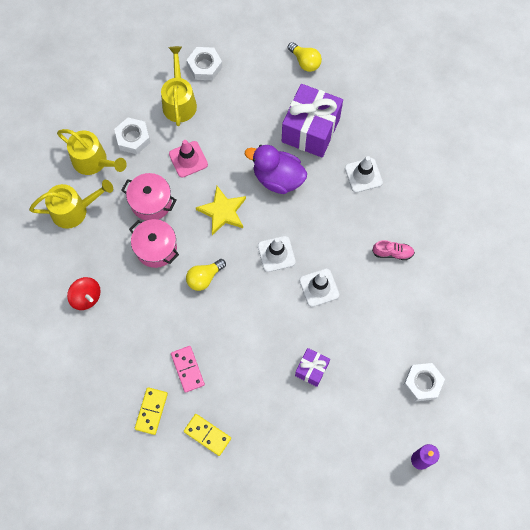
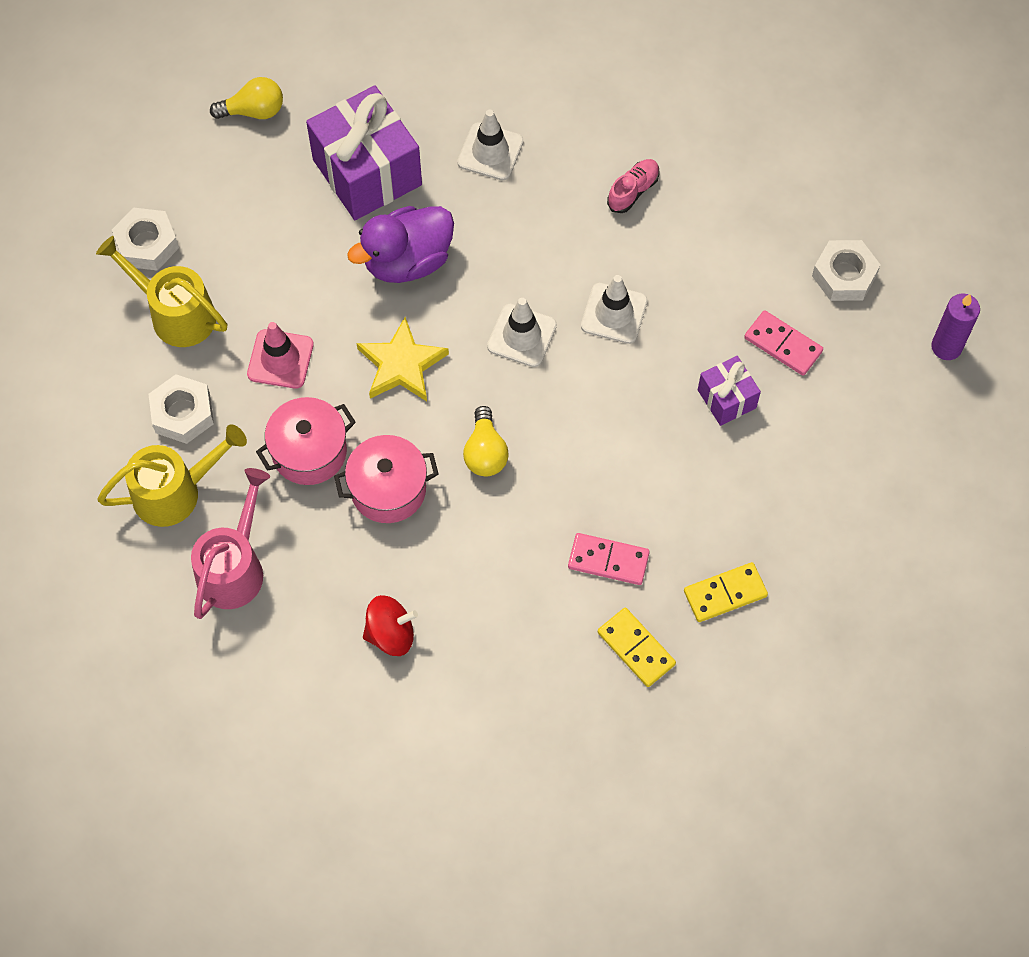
camera: 55 degrees left, 5 degrees down
(74, 210) = (234, 567): yellow watering can -> pink watering can
(361, 377) = (783, 344): none -> pink domino

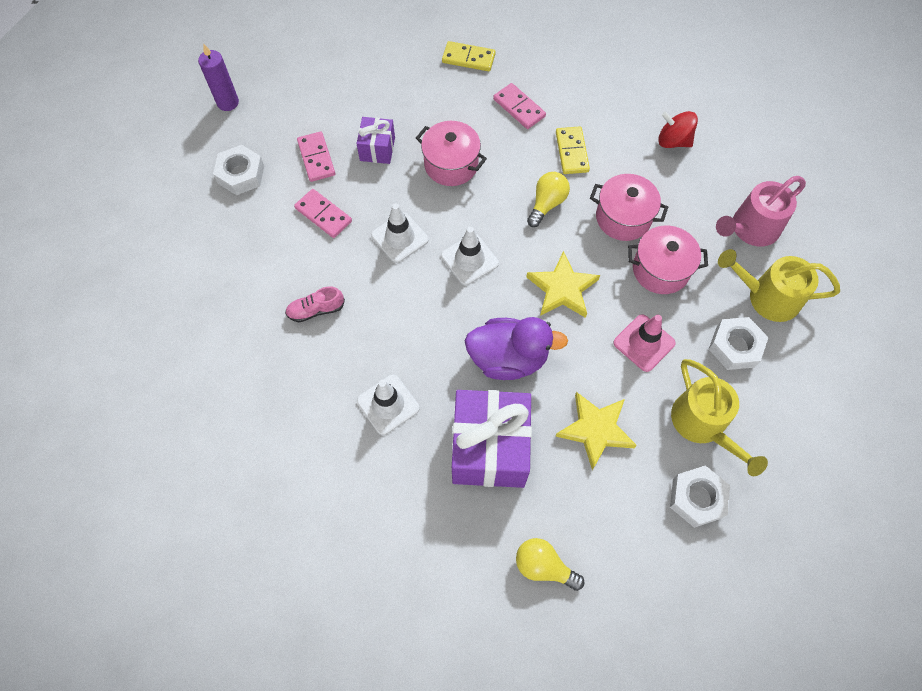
camera: 145 degrees left, 0 degrees up
(278, 247) = (595, 430): none -> yellow star
(628, 433) = (451, 164): none -> pink pot
(636, 648) = (538, 61): yellow domino -> yellow domino (572, 152)
(715, 287) = (323, 215): none -> pink domino

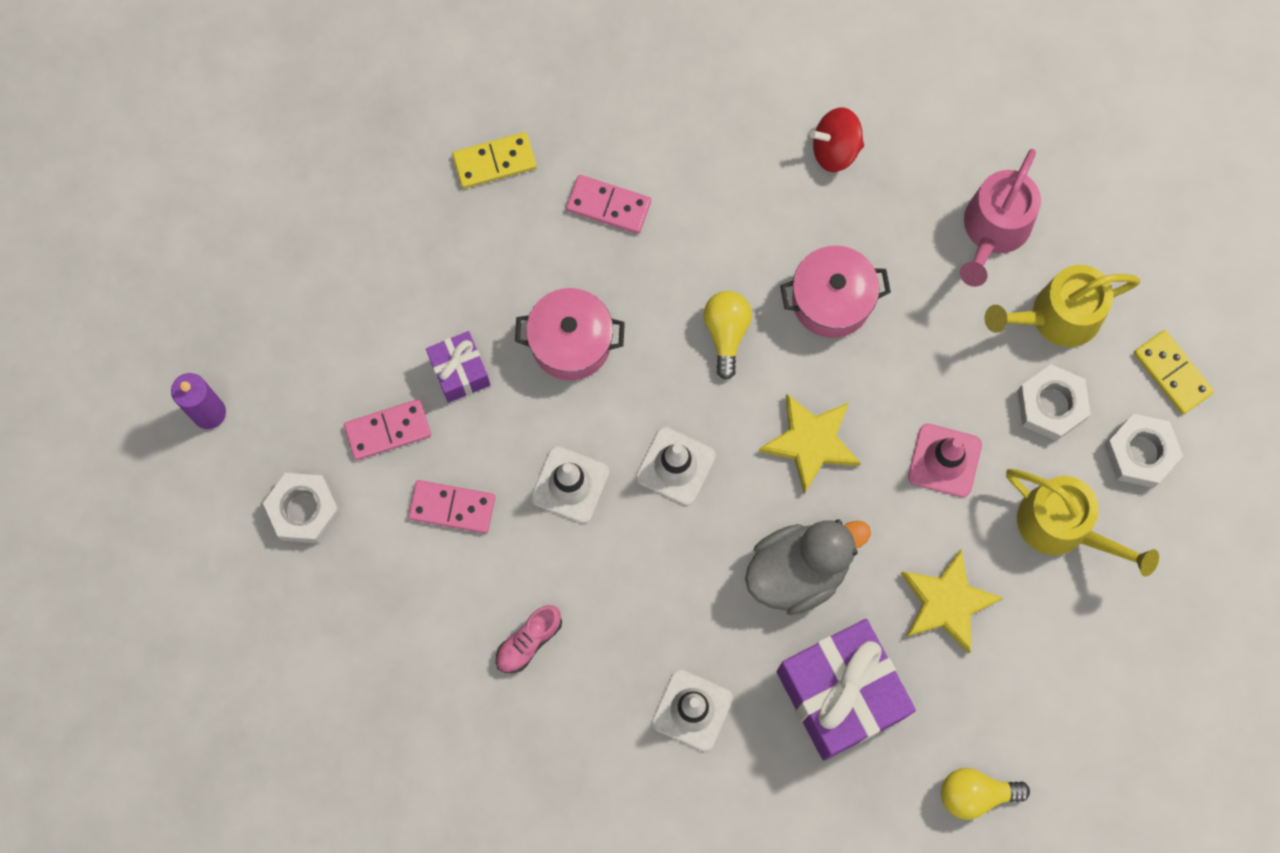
camera: 30 degrees left, 10 degrees up
(316, 158) = (388, 431): pink domino -> pink domino turned 60 degrees counterclockwise
(508, 358) = (798, 571): purple duck -> grey duck
(572, 152) = (715, 237): yellow domino -> yellow domino (1172, 373)
(660, 270) = (914, 349): pink pot -> none
(697, 498) = (1098, 619): white nut -> white nut (1140, 453)

